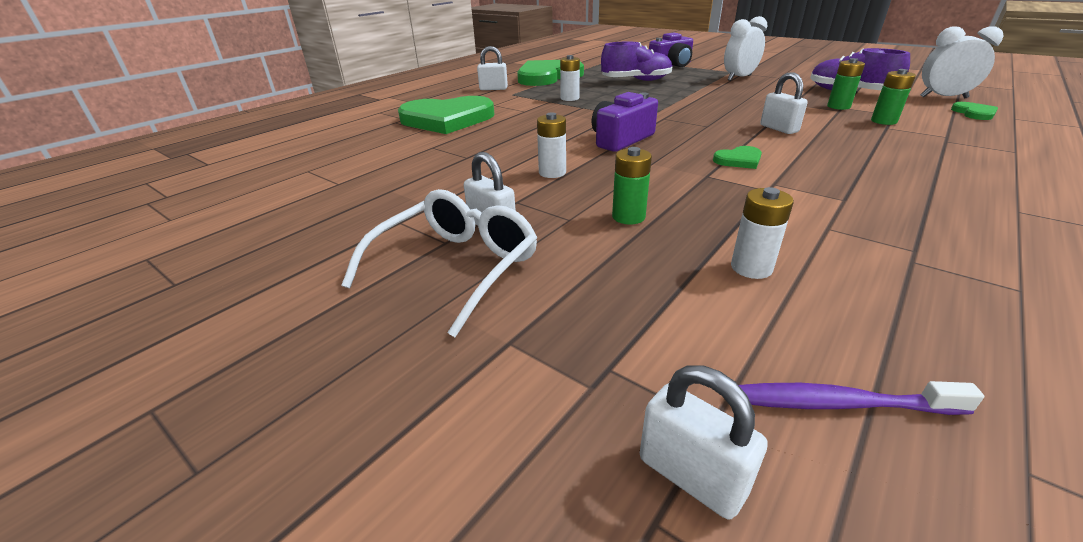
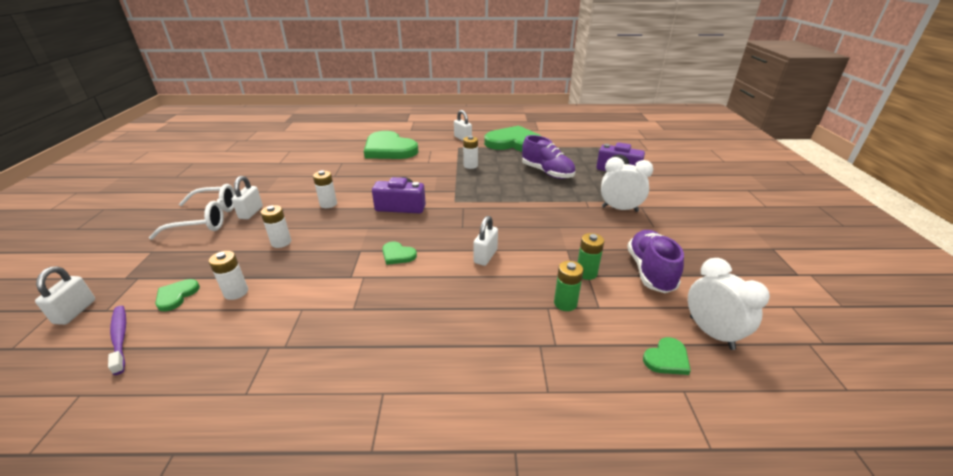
camera: 50 degrees right, 0 degrees up
(628, 217) = (281, 242): green battery -> white battery
(721, 324) = (176, 296): none -> green heart

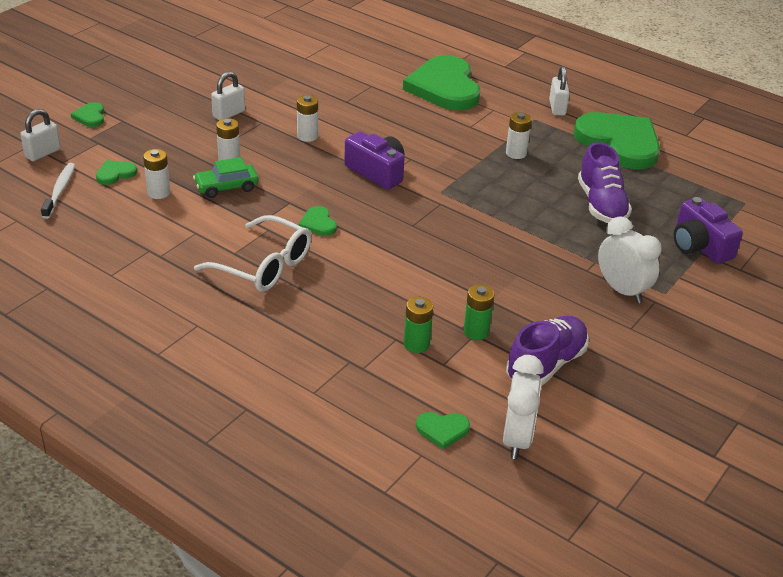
camera: 35 degrees right, 5 degrees up
(113, 260) = (90, 116): none -> green heart
(120, 338) = (60, 190): purple toothbrush -> white toothbrush
(207, 219) = (186, 105): white glasses -> white glasses (264, 266)
(297, 261) = (226, 187): none -> green car
(485, 256) = (398, 266): white padlock -> none

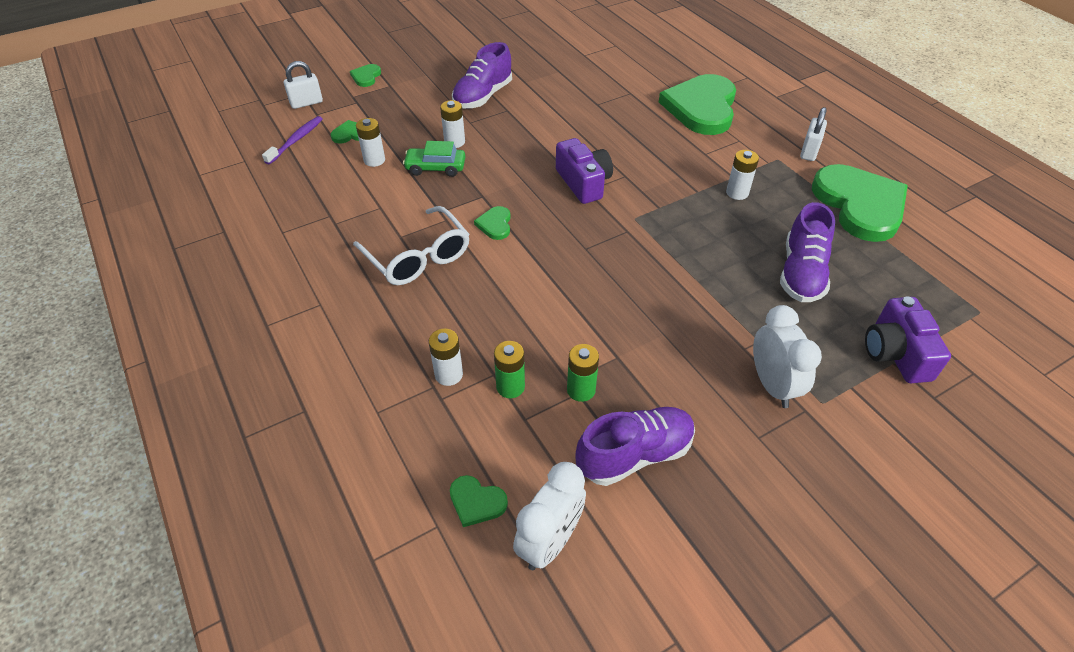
camera: 25 degrees right, 10 degrees up
(60, 190) = (296, 140): white toothbrush -> purple toothbrush
(229, 114) = (483, 96): white padlock -> purple shoe
(307, 136) = (539, 132): white battery -> white battery (449, 374)

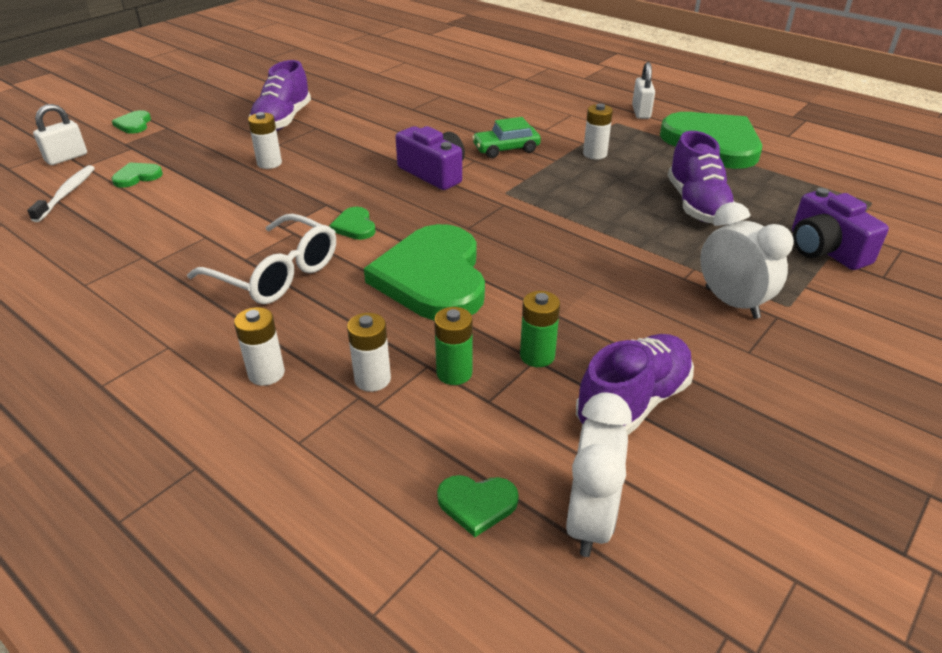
camera: 20 degrees left, 10 degrees down
(296, 140) = (67, 193): purple toothbrush -> white toothbrush
(374, 160) = (178, 195): white battery -> white battery (266, 373)
(435, 168) = (258, 189): green car -> green car (506, 149)
(701, 107) = (519, 96): green heart -> green heart (433, 277)

